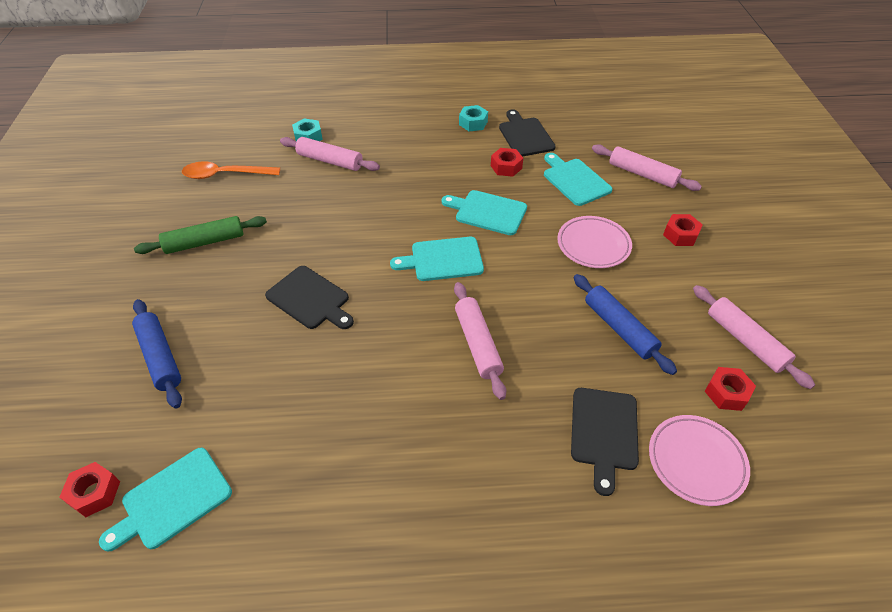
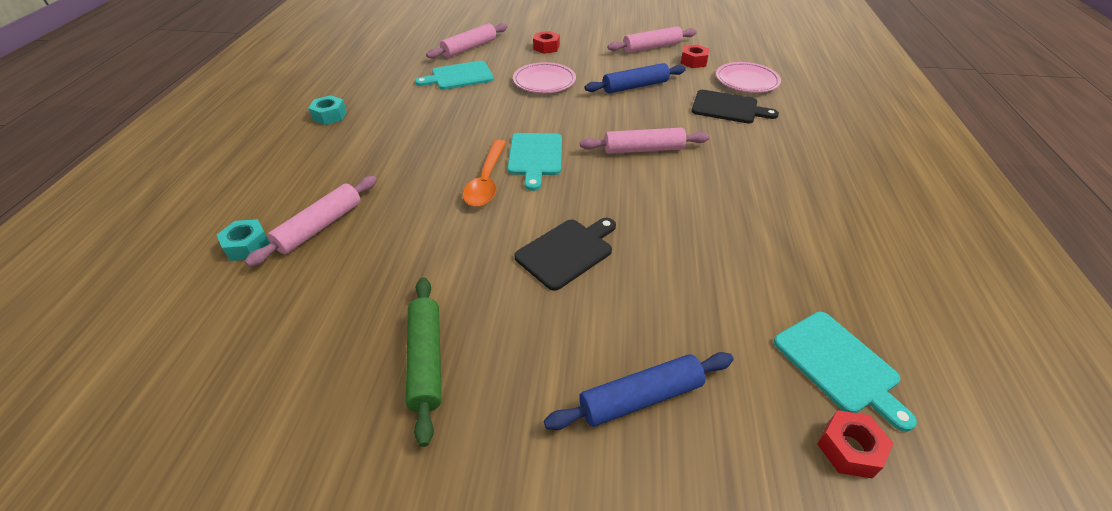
camera: 80 degrees left, 5 degrees down
(224, 175) = (273, 343): orange spoon -> orange spoon (486, 181)
(487, 212) = (479, 124): turquoise cutting board -> none
(506, 167) = (418, 106): red nut -> none
(525, 135) = (376, 90): black cutting board -> none

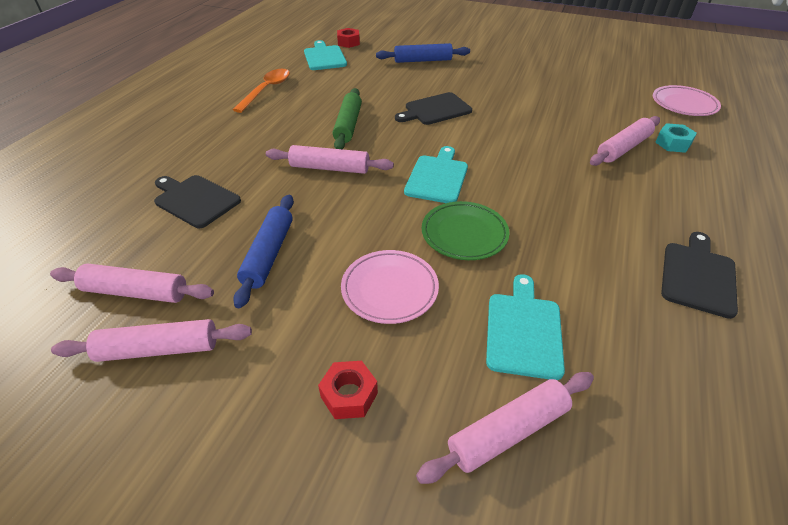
camera: 165 degrees left, 0 degrees up
(330, 116) = (697, 276): turquoise nut -> black cutting board
(426, 360) = (525, 81): green rolling pin -> green rolling pin (348, 125)
(459, 76) = (523, 330): turquoise cutting board -> turquoise cutting board turned 75 degrees counterclockwise
(486, 181) = (488, 162): orange spoon -> orange spoon (267, 90)
(501, 116) = (464, 234): none -> green plate
(635, 86) = (269, 254): blue rolling pin -> blue rolling pin turned 75 degrees counterclockwise
(693, 61) = (136, 292): red nut -> pink rolling pin
(746, 81) = (119, 236): pink plate -> pink plate (684, 104)

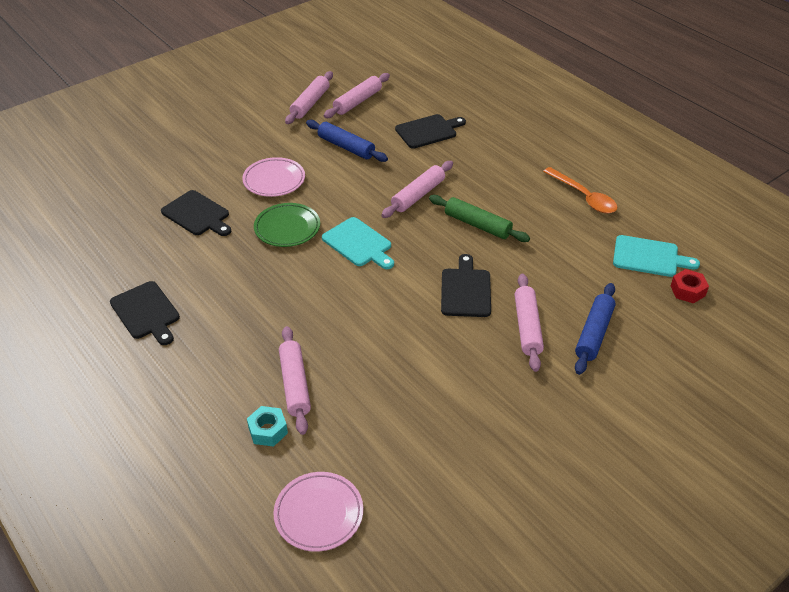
camera: 120 degrees right, 0 degrees up
(349, 395) = (227, 147): red nut -> none
(508, 431) = (160, 183): pink rolling pin -> pink rolling pin (527, 327)
(523, 330) = (197, 214): turquoise cutting board -> black cutting board

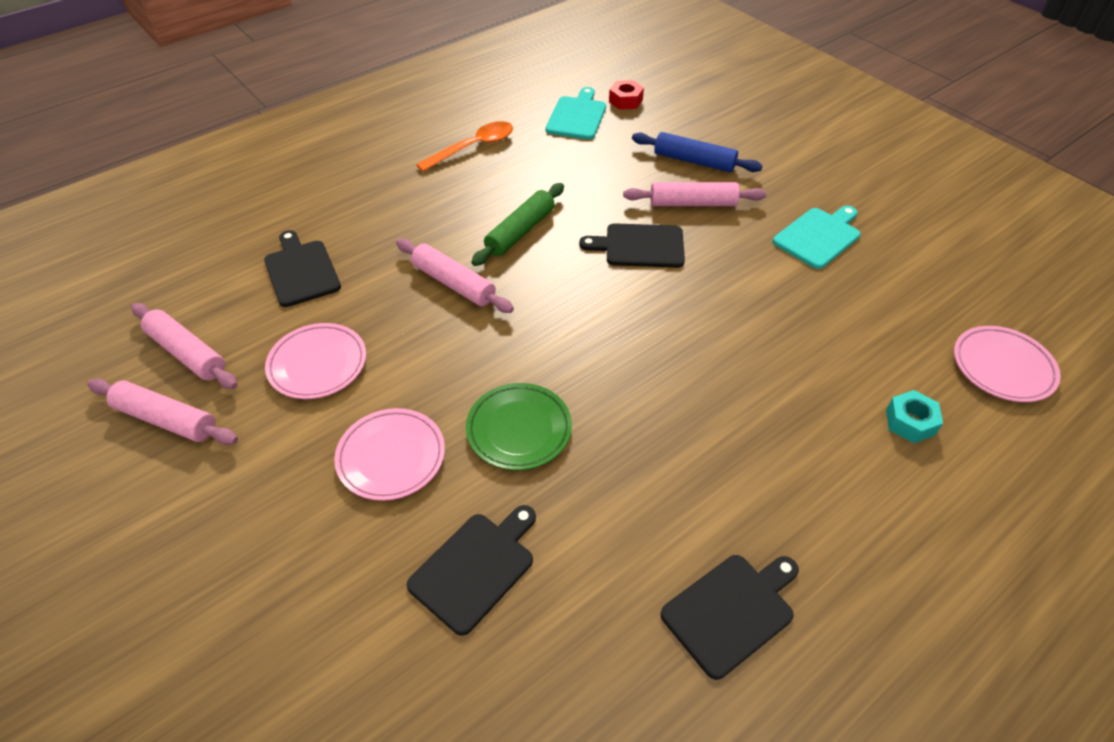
camera: 90 degrees left, 5 degrees up
(295, 384) = (829, 399): pink rolling pin -> none
(346, 147) = (318, 364): blue rolling pin -> pink plate
(359, 244) = (556, 344): turquoise cutting board -> turquoise cutting board (818, 236)

